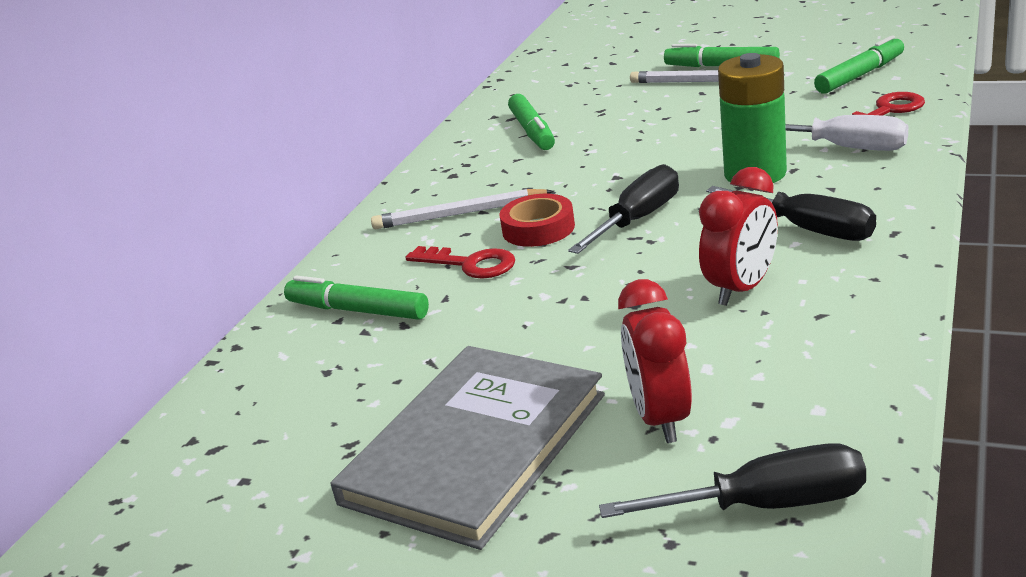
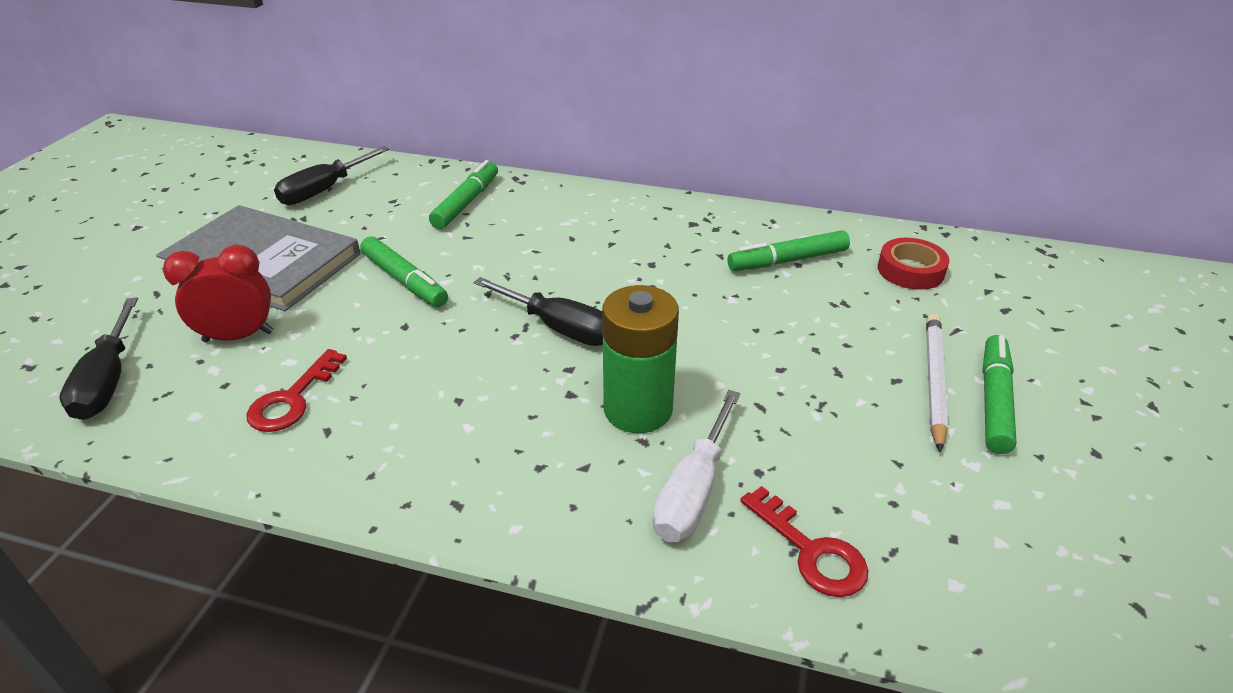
camera: 80 degrees right, 10 degrees up
(459, 214) = (608, 232): white pencil -> none
(470, 264) = (514, 243): red key -> red key (292, 399)
(538, 228) = (563, 273): red tape -> red tape (910, 270)
(741, 289) = (396, 385): red clock -> none
(808, 229) = (491, 438): black screwdriver -> black screwdriver (324, 190)
(859, 75) = (959, 540): green marker -> green marker (404, 280)

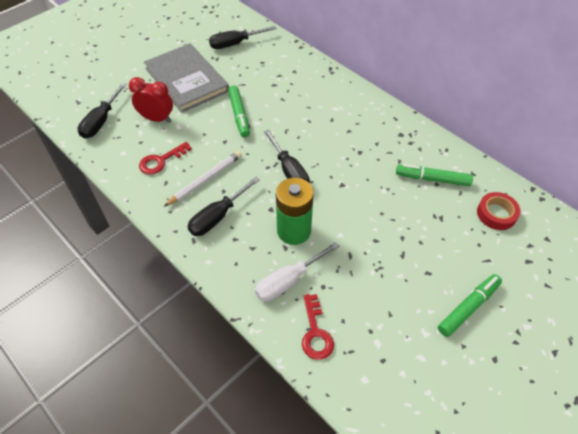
camera: 30 degrees right, 15 degrees up
(466, 203) = (295, 77): green marker -> none
(478, 444) = (218, 217): none -> black screwdriver
(933, 381) = (447, 282): white pencil -> white pencil (205, 179)

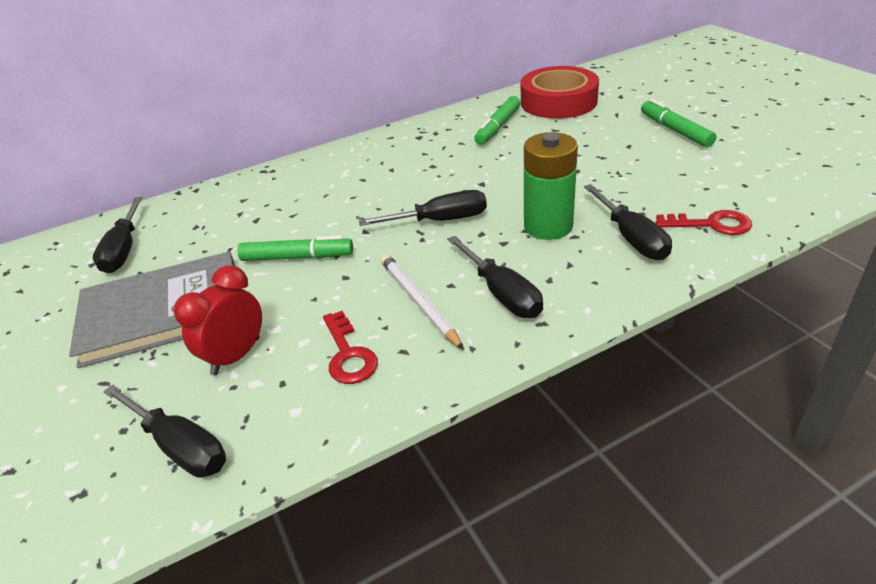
camera: 70 degrees left, 15 degrees down
(288, 281) = (631, 238): white screwdriver -> black screwdriver
(496, 214) = (558, 102): red tape -> red tape, size x1.81

